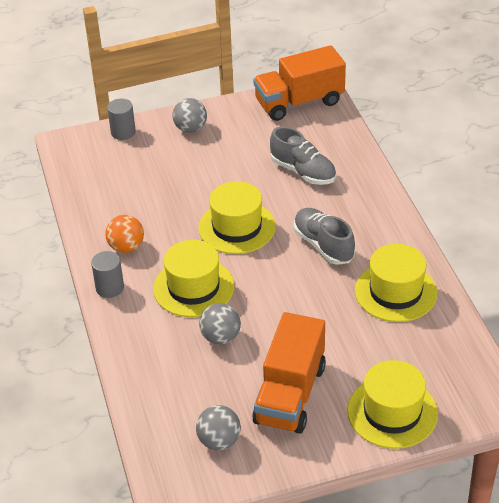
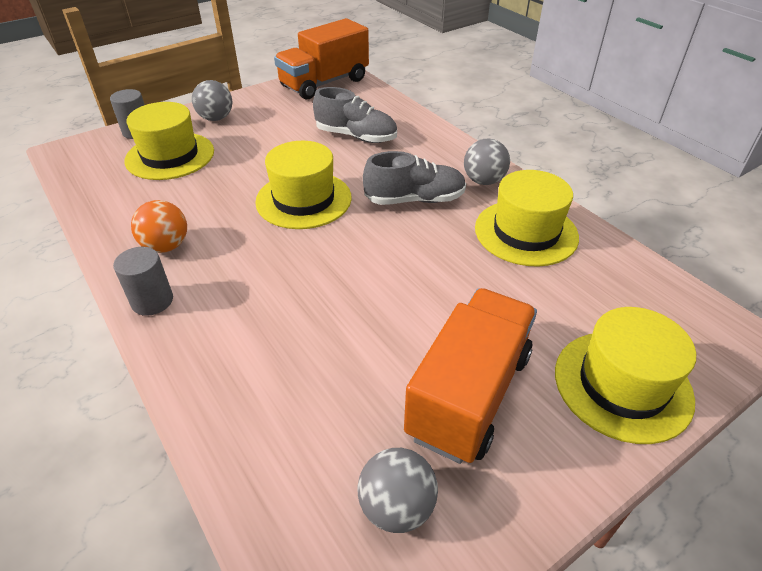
camera: 20 degrees left, 0 degrees up
(193, 287) = (272, 277): yellow hat -> yellow hat (170, 156)
(220, 337) = (333, 334): grey ball -> grey ball (483, 181)
(290, 394) = (469, 394): orange truck -> orange truck turned 150 degrees counterclockwise
(323, 245) = (414, 200): grey shoe -> grey shoe turned 135 degrees clockwise

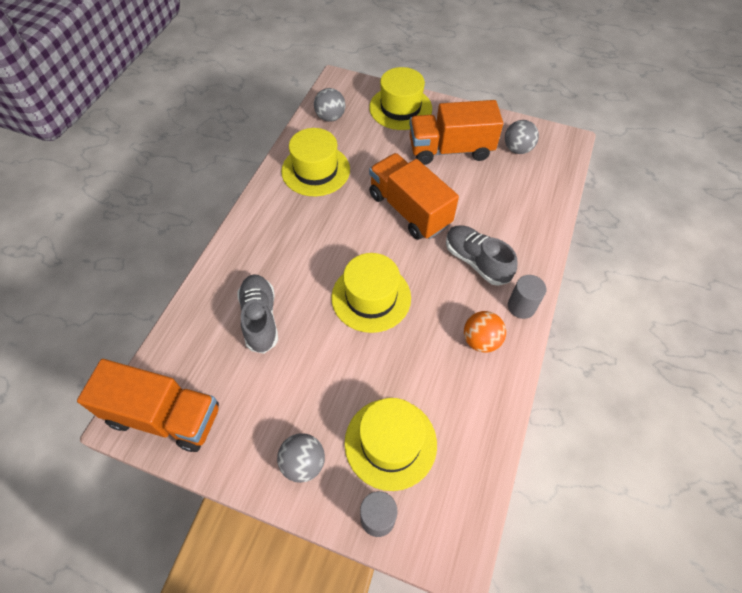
camera: 125 degrees left, 15 degrees up
(387, 281) = (409, 210): none -> orange truck
(414, 200) = (322, 235): grey shoe -> grey shoe (476, 261)
(483, 181) = (272, 210): grey ball -> grey ball (330, 117)

